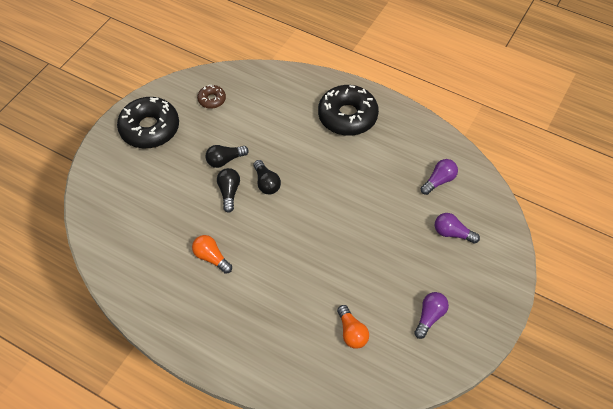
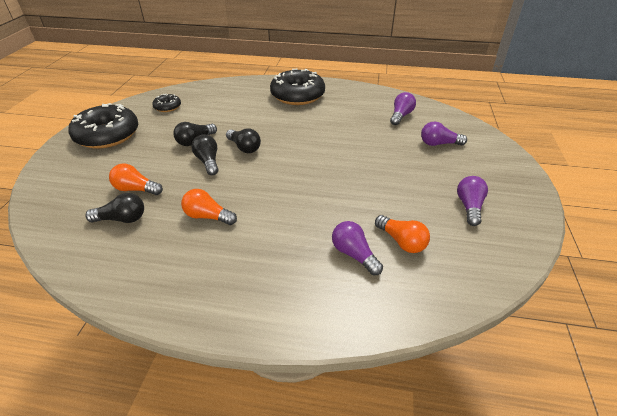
camera: 20 degrees left, 15 degrees down
(146, 239) = (122, 219): none -> black light bulb
(162, 209) = (136, 189): none -> orange light bulb
(212, 100) = (167, 107): brown donut -> black donut
(308, 332) = (354, 254): none -> purple light bulb

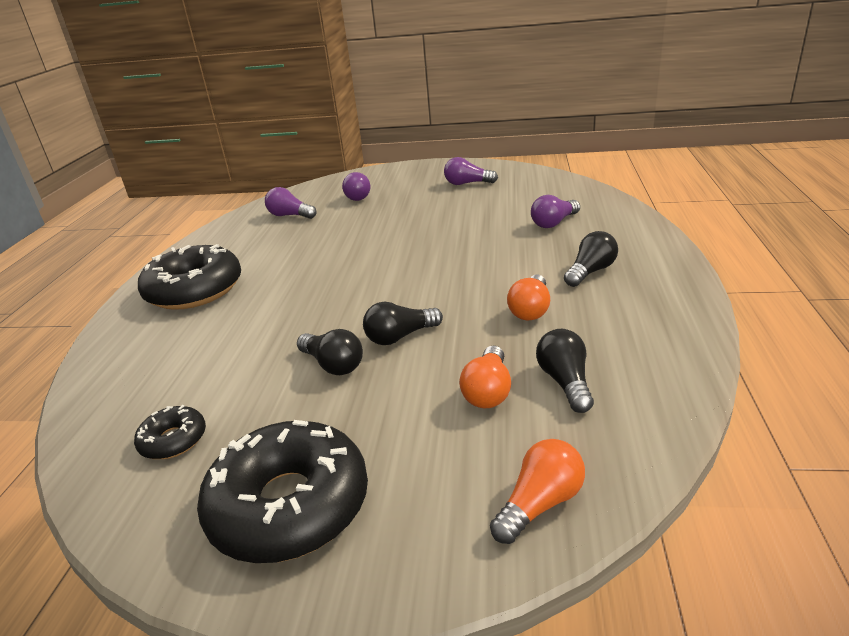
camera: 90 degrees left, 10 degrees down
(244, 148) = (359, 312): black light bulb -> black light bulb (590, 272)
(401, 241) = (526, 206): orange light bulb -> orange light bulb (540, 504)

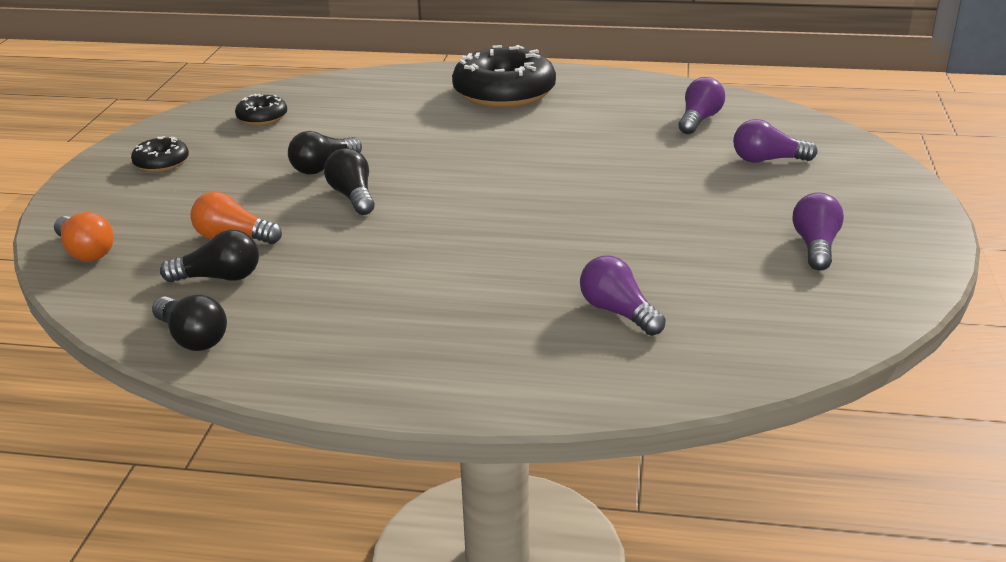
camera: 90 degrees right, 0 degrees up
(289, 505) = (161, 163): black donut -> black donut, size x0.48
(530, 309) = (365, 270): orange light bulb -> none
(590, 272) = (440, 323): black light bulb -> black light bulb (192, 338)

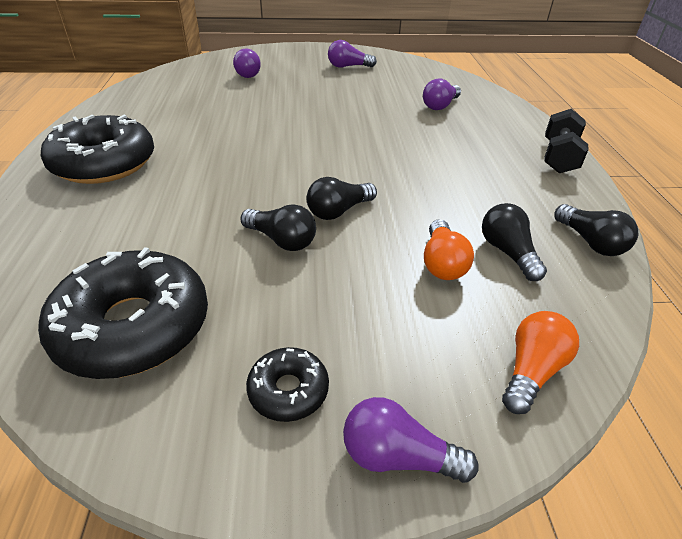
camera: 105 degrees left, 10 degrees up
(192, 338) = (590, 242): black light bulb -> black light bulb turned 120 degrees clockwise
(262, 117) = (134, 327): black donut -> black donut, size x2.09
(390, 385) = (559, 157): none -> black dumbbell
(699, 120) = (183, 90): purple light bulb -> purple light bulb (398, 456)

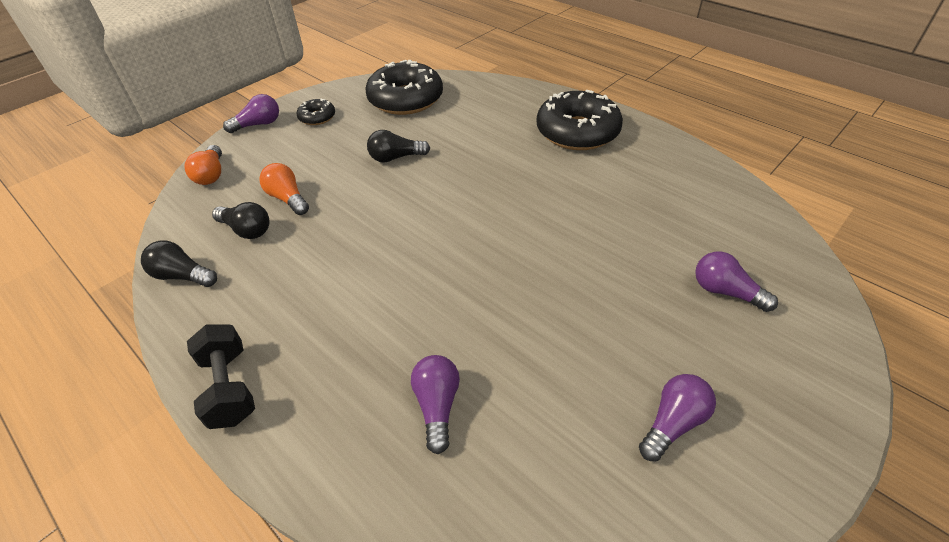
camera: 140 degrees right, 5 degrees up
(338, 211) = (386, 192): black light bulb -> none

